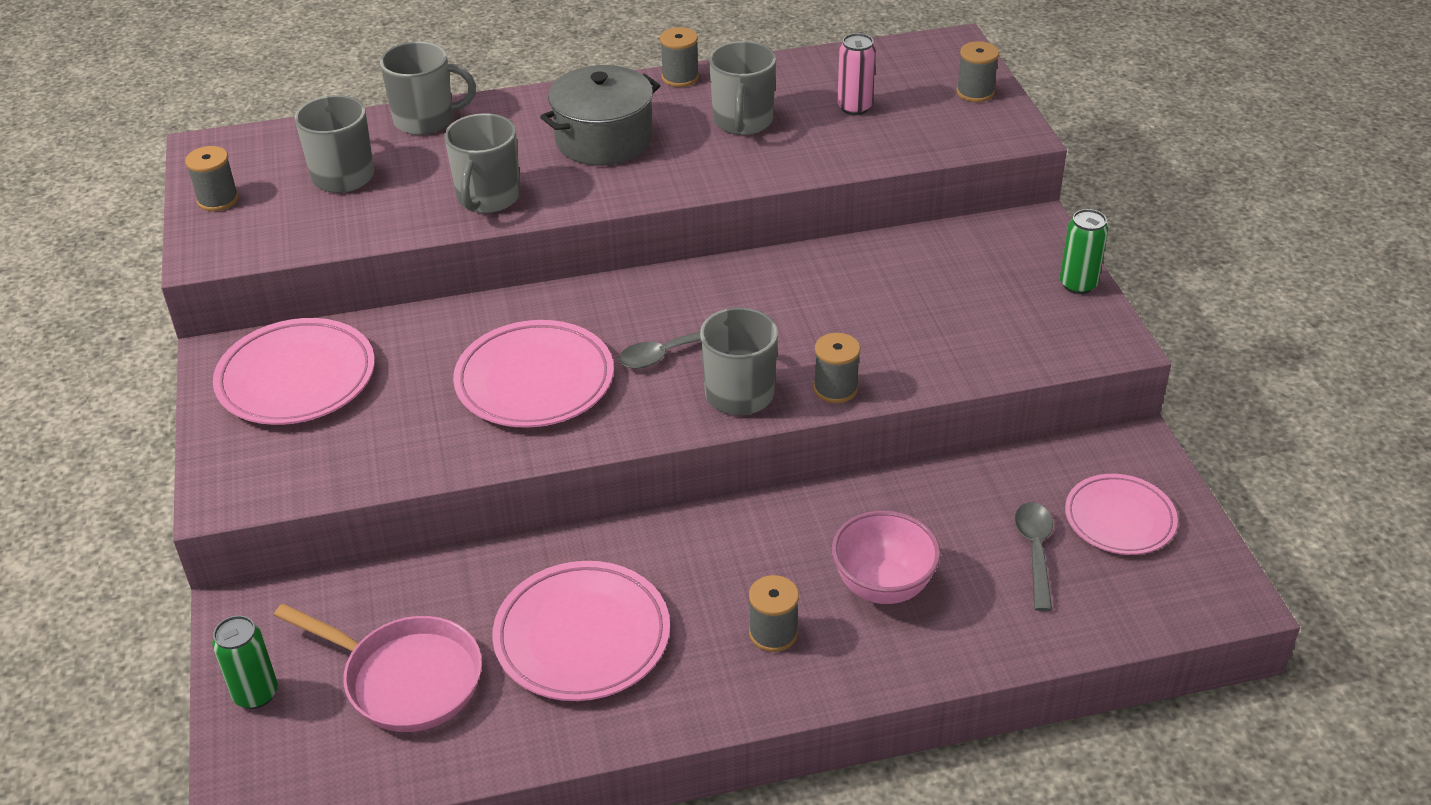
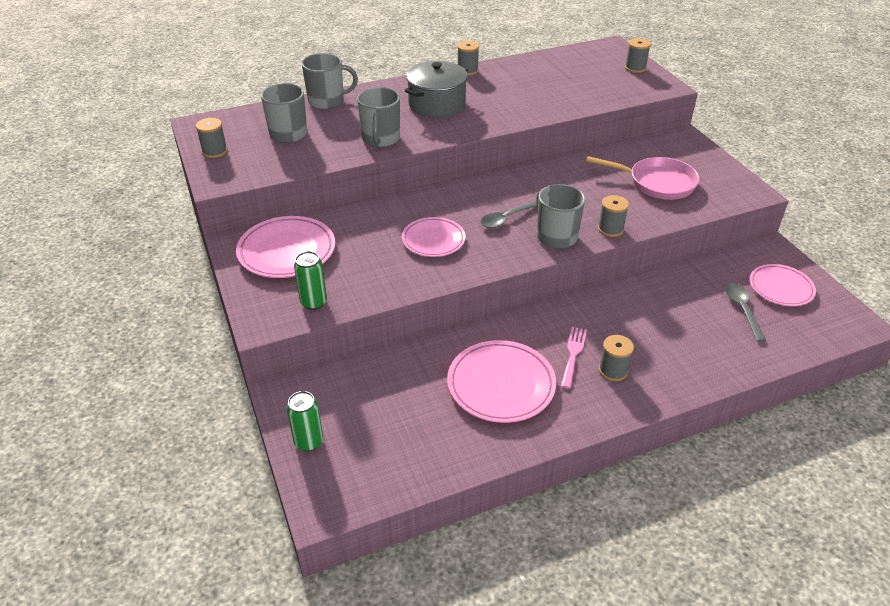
camera: 10 degrees left, 0 degrees up
(406, 679) = (401, 422): pink pan -> pink pan (657, 183)
(534, 381) = (433, 240): pink plate -> pink plate, size x0.66
(718, 598) = (573, 354): none -> pink fork
(742, 122) = (513, 90): grey mug -> none
(854, 107) = (572, 79): pink can -> none
(883, 586) = (665, 337): pink bowl -> none
(1078, 285) = (720, 164): green can -> green can (313, 302)

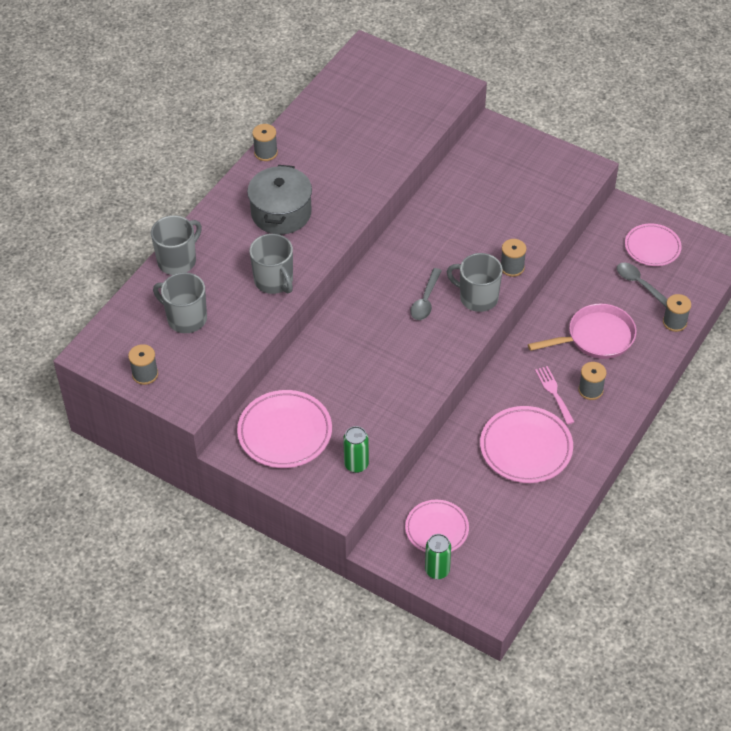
camera: 35 degrees left, 10 degrees up
(433, 240) = (389, 355): pink plate -> pink plate (437, 529)
(635, 68) = (411, 73): grey spool -> grey spool (674, 322)
(657, 183) = (510, 197): pink pan -> pink pan (596, 337)

